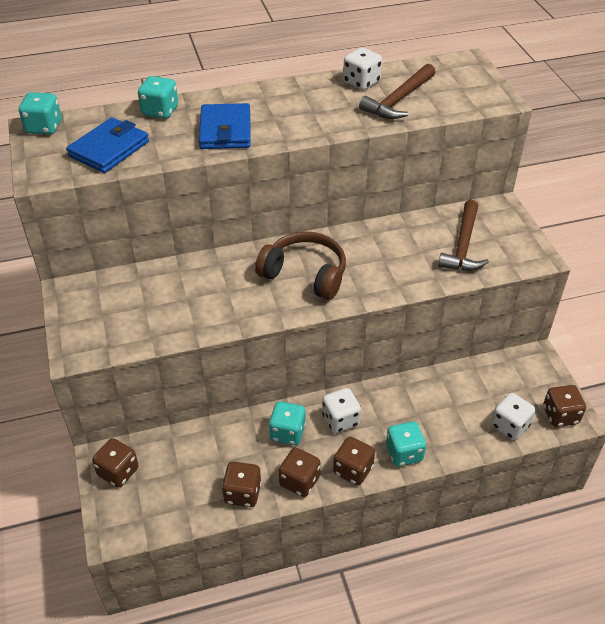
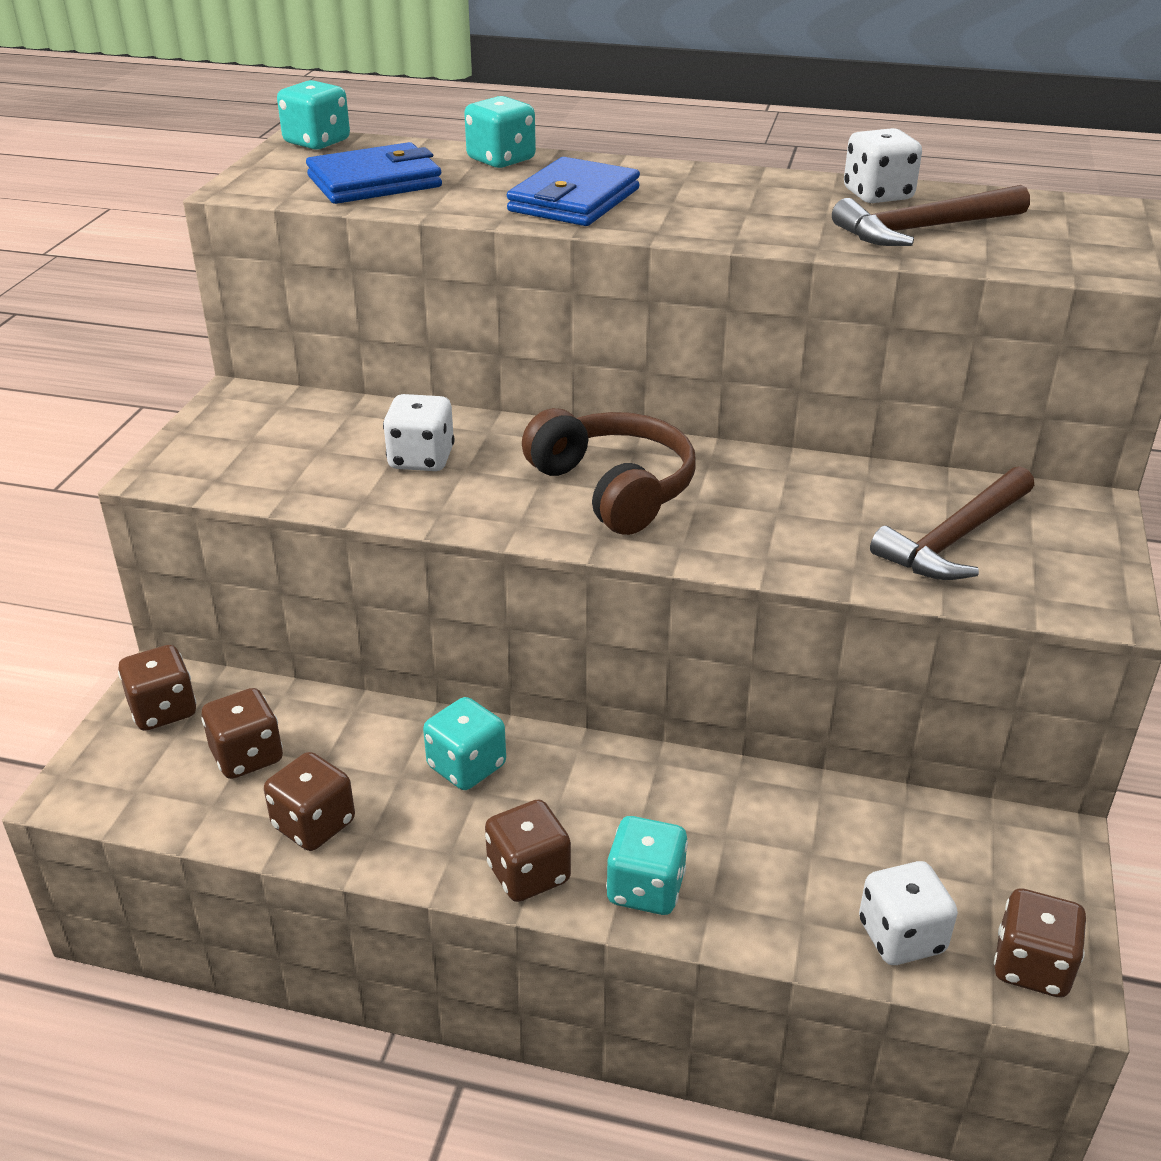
camera: 30 degrees right, 10 degrees down
(299, 481) = (421, 849): brown dice -> brown dice (247, 756)
(340, 420) = (574, 785): white dice -> white dice (421, 459)

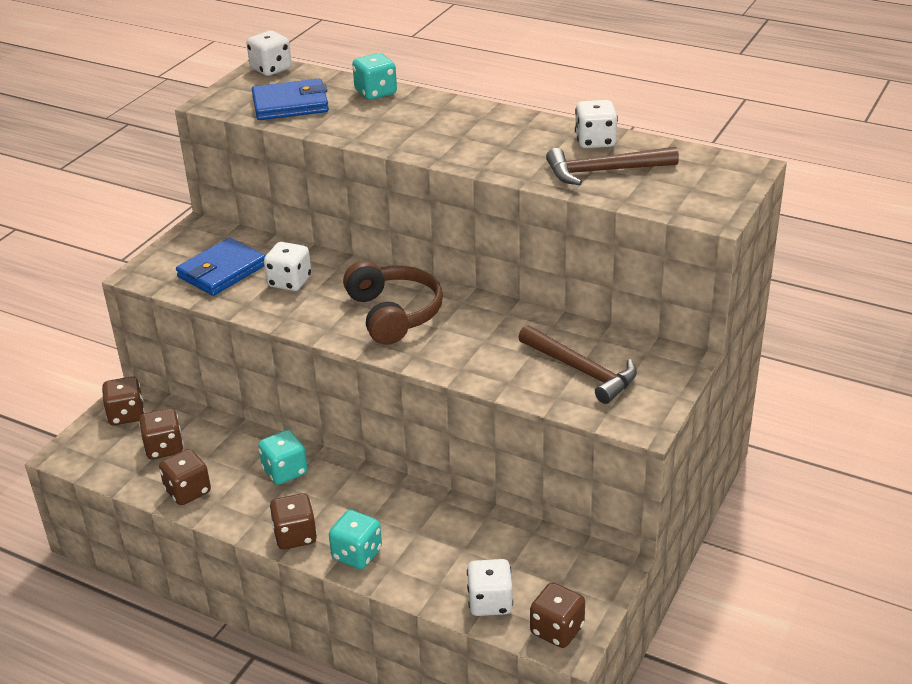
camera: 15 degrees right, 0 degrees up
(317, 142) = (271, 69): turquoise dice -> white dice
(574, 200) = (402, 129): blue wallet -> blue wallet (222, 271)
(954, 539) = (581, 371): brown hammer -> brown hammer turned 105 degrees counterclockwise

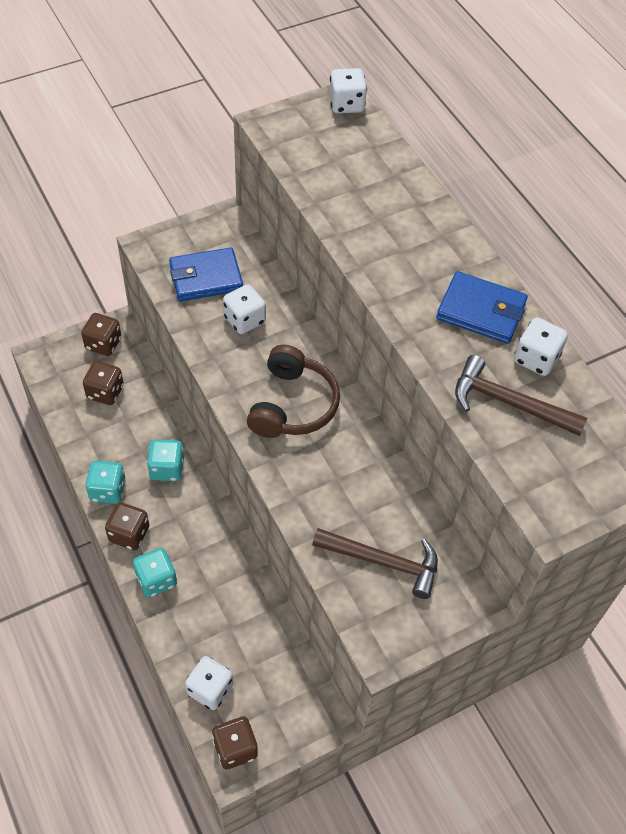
camera: 30 degrees right, 20 degrees up
(188, 491) = (91, 444): brown dice -> none
(290, 104) = (324, 160): blue wallet -> blue wallet (481, 311)
(376, 93) = (405, 184): turquoise dice -> turquoise dice (108, 490)
(581, 371) = (383, 562): brown hammer -> brown hammer turned 60 degrees counterclockwise

